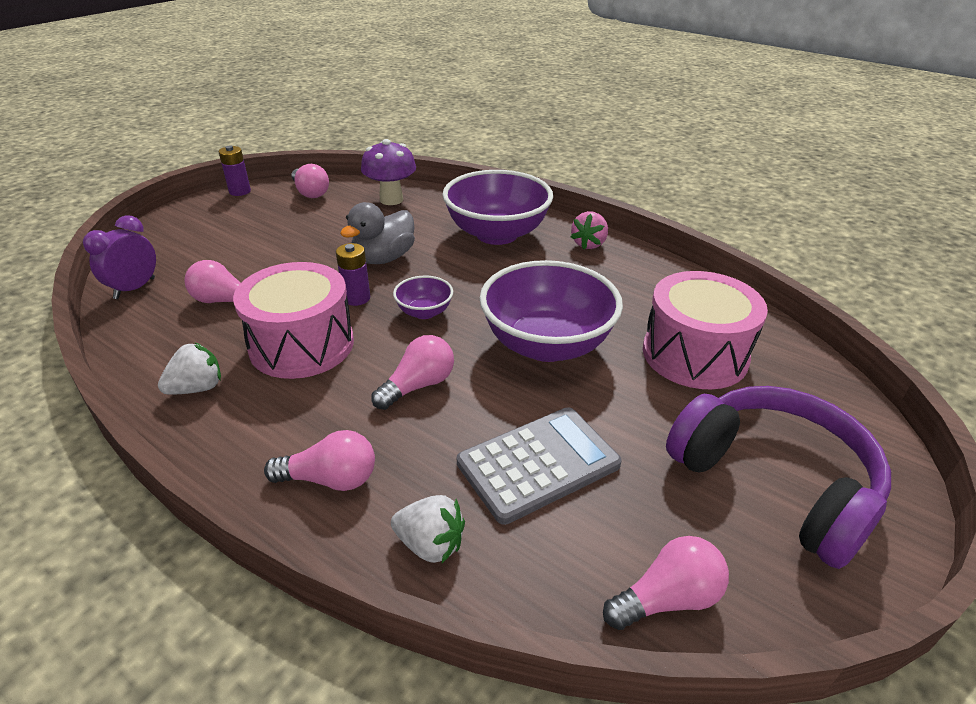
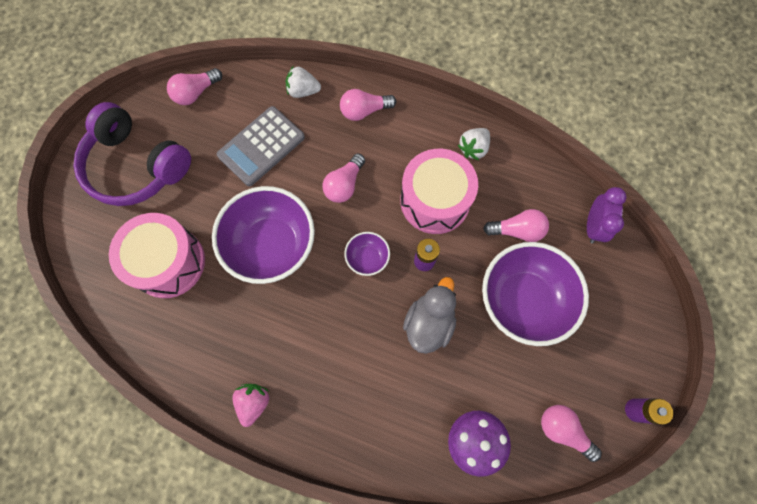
camera: 165 degrees right, 35 degrees up
(497, 234) = (343, 396): purple bowl -> purple bowl (523, 300)

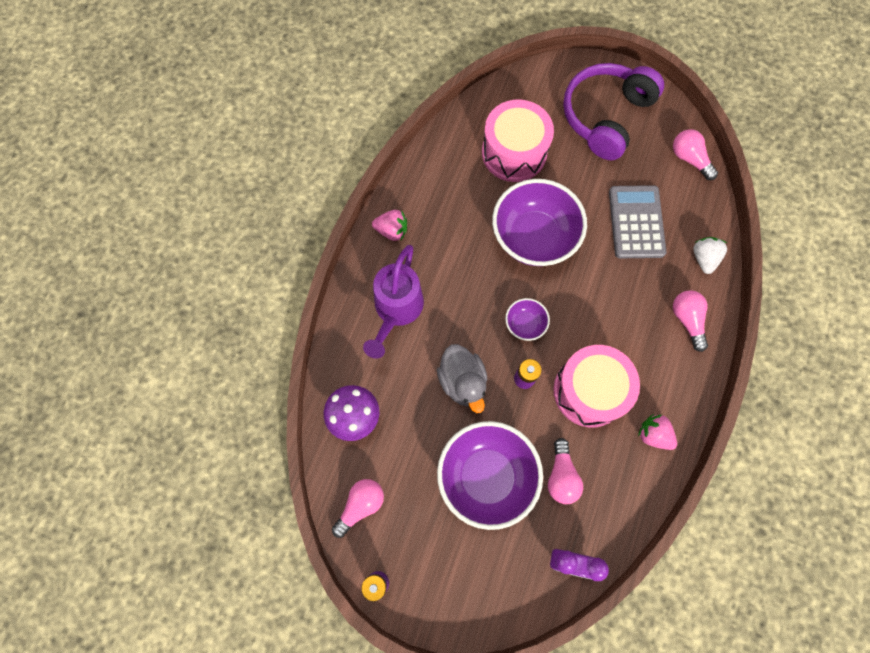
camera: 90 degrees right, 0 degrees up
(261, 146) = (636, 222): grey calculator -> grey calculator turned 45 degrees clockwise
(344, 185) = (601, 301): pink light bulb -> none
(350, 395) = (396, 310): none -> purple watering can
(429, 323) = (462, 381): grey duck -> grey duck turned 45 degrees clockwise
(473, 148) = (653, 434): white strawberry -> pink strawberry

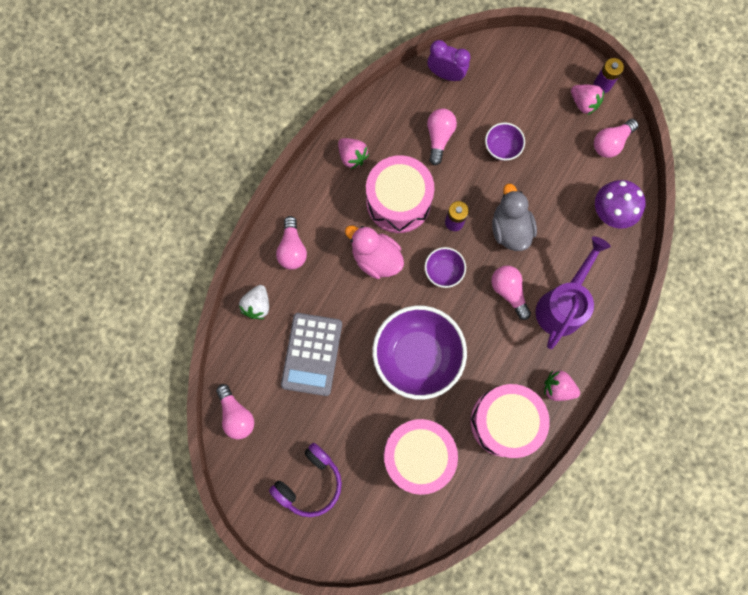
camera: 170 degrees left, 5 degrees up
(398, 553) = (583, 103): none -> pink strawberry
(439, 193) = (504, 421): none -> pink drum
(453, 314) = (509, 292): none -> pink light bulb
(486, 476) = (502, 147): purple bowl -> purple bowl, size x0.46
(598, 325) = (376, 258): none -> pink duck
(606, 116) = (310, 482): purple headphones -> purple headphones, size x0.64

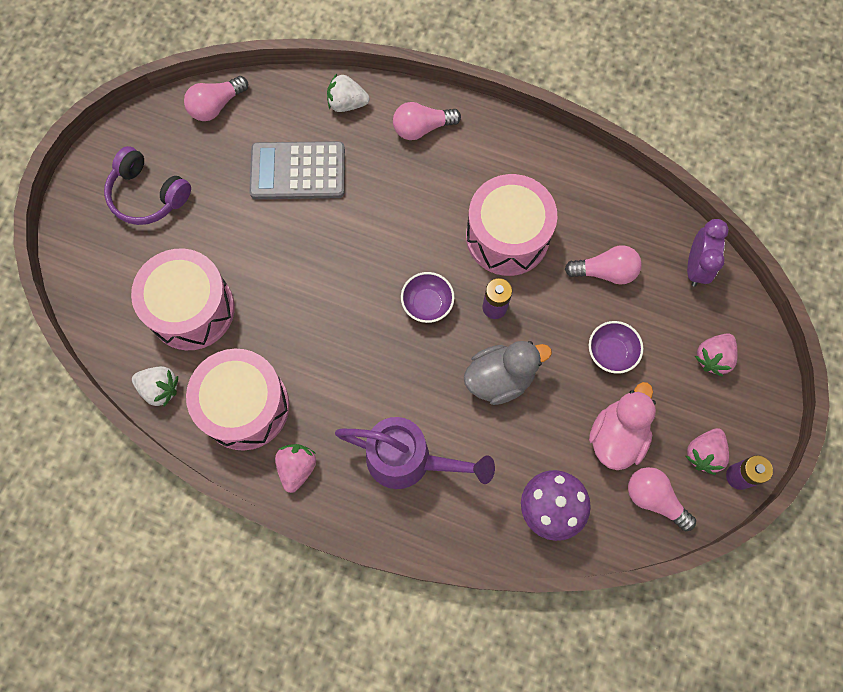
camera: 80 degrees right, 5 degrees down
(352, 157) = (554, 174): pink strawberry -> pink strawberry (713, 357)
(376, 258) = (428, 222): pink duck -> pink duck (617, 436)
(417, 356) = (313, 289): purple bowl -> none
(481, 487) = (160, 389): none -> white strawberry
(509, 292) = (414, 388): pink light bulb -> none

